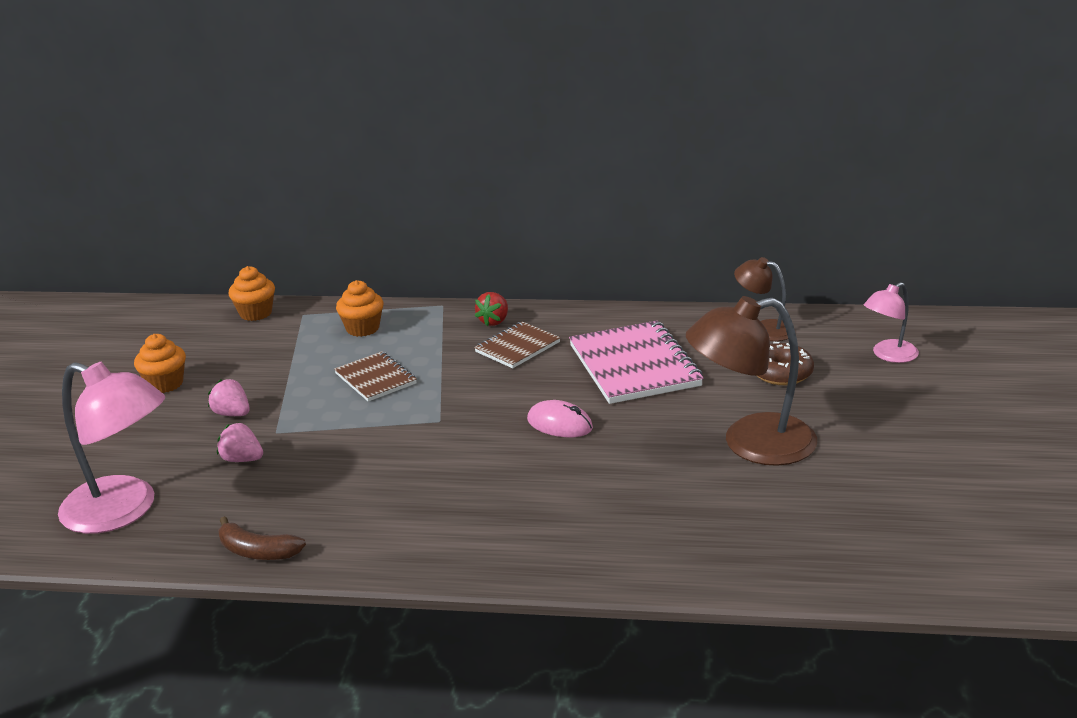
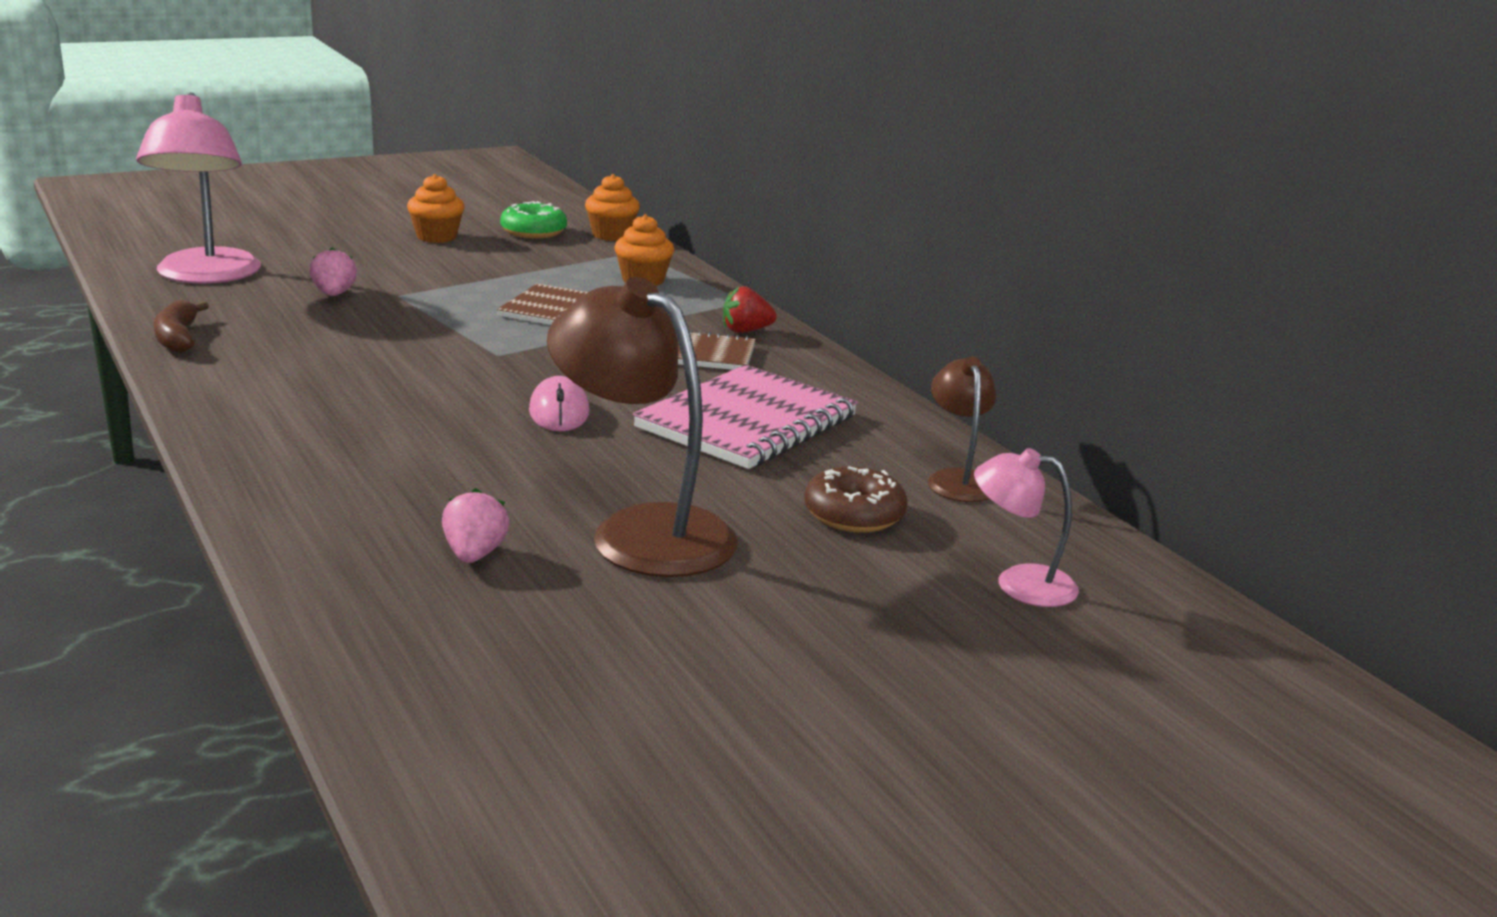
camera: 50 degrees right, 5 degrees down
(207, 341) = (533, 232): none -> green donut
(232, 414) = (412, 272): pink strawberry -> pink strawberry (474, 554)

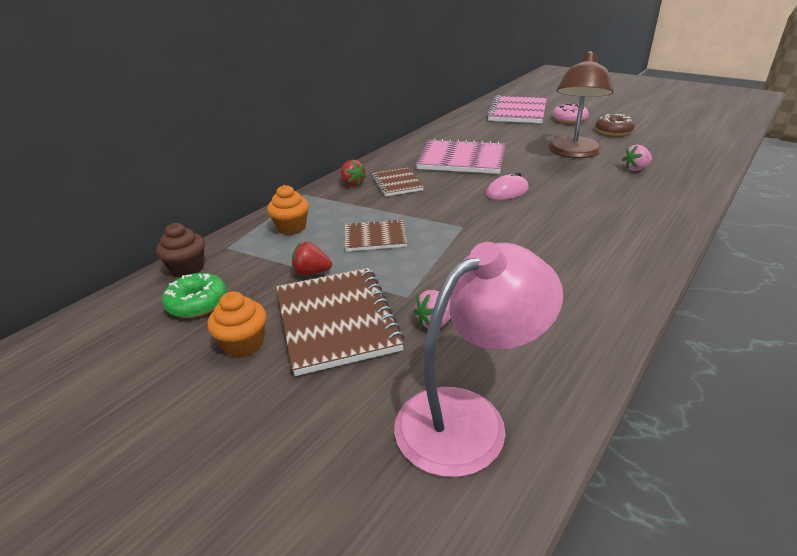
camera: 110 degrees left, 10 degrees up
(178, 338) = (595, 342): brown banana -> none
(410, 266) = (337, 321): none -> brown notebook
(517, 272) = (311, 272): none -> red strawberry
(611, 235) = (187, 268): orange cupcake -> brown cupcake
(854, 515) = (510, 133): brown donut -> brown donut (613, 131)
(881, 629) = (569, 119): none -> pink donut
(958, 479) = (461, 126): brown lamp -> none
(1019, 583) = (517, 112): pink lamp -> pink notebook

